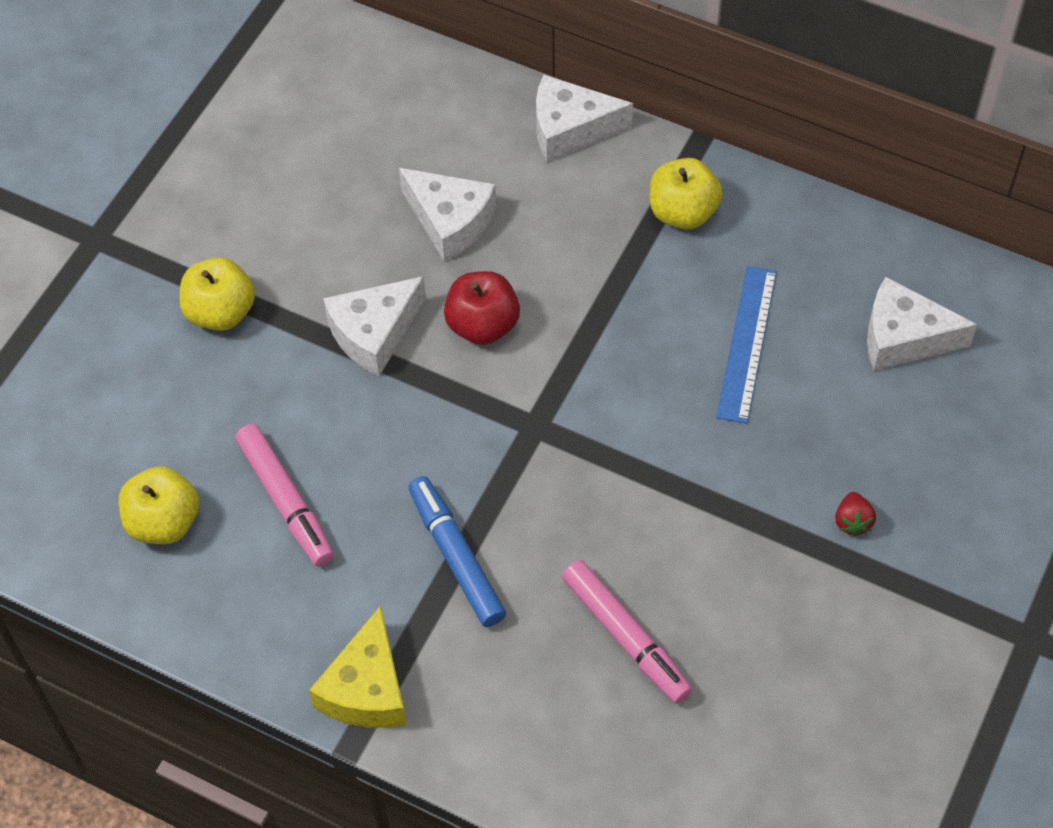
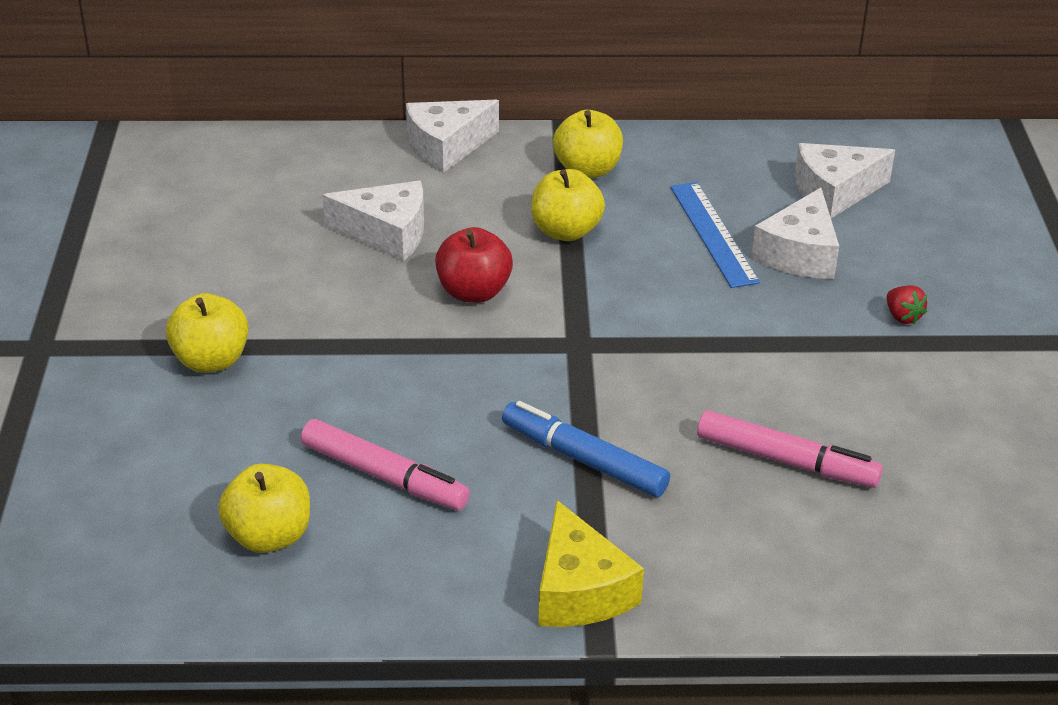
camera: 30 degrees left, 20 degrees down
(374, 333) = (376, 329): white cheese -> white cheese (799, 254)
(611, 284) = (566, 231): none -> yellow apple

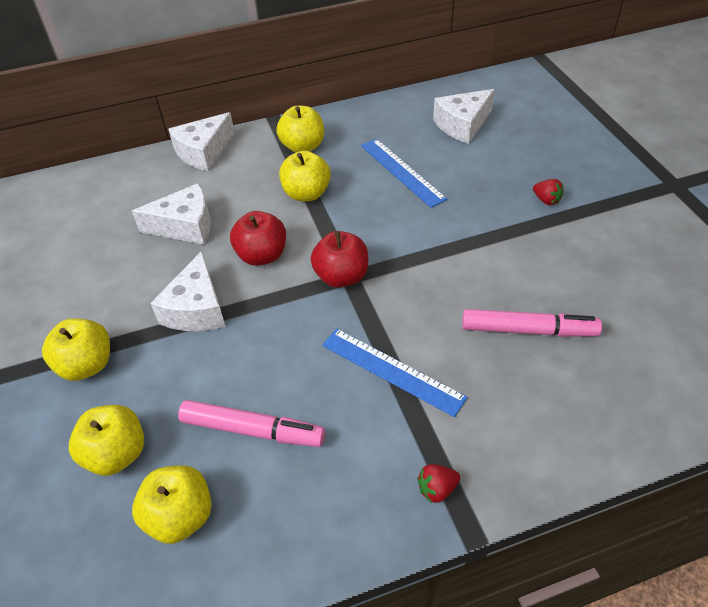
camera: 15 degrees left, 10 degrees up
(217, 459) = (117, 454): none -> yellow apple
(568, 341) = (341, 276): none -> red apple
(579, 590) = (437, 489): yellow cheese -> red strawberry
(584, 460) = (392, 371): blue marker -> blue ruler
(799, 254) = (462, 172): white cheese -> white cheese (197, 309)

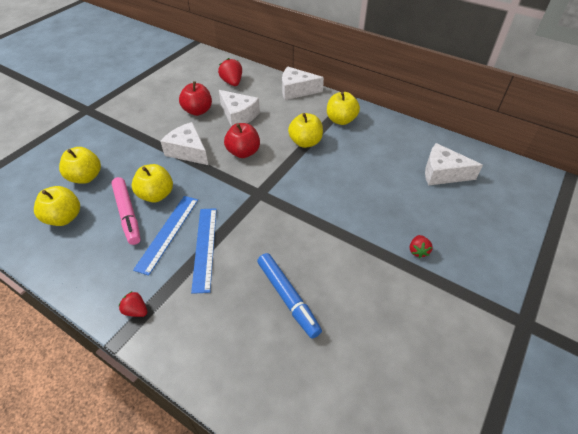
camera: 50 degrees right, 0 degrees up
(87, 365) = (128, 138): yellow apple -> yellow apple (156, 195)
(108, 199) = (232, 82): none -> red strawberry
(197, 309) = (188, 151): white cheese -> white cheese turned 75 degrees clockwise
(341, 276) = (256, 190): red apple -> red apple (198, 111)
(402, 171) = (366, 169): blue ruler -> blue ruler (168, 233)
(528, 330) = (288, 297): pink marker -> blue marker

